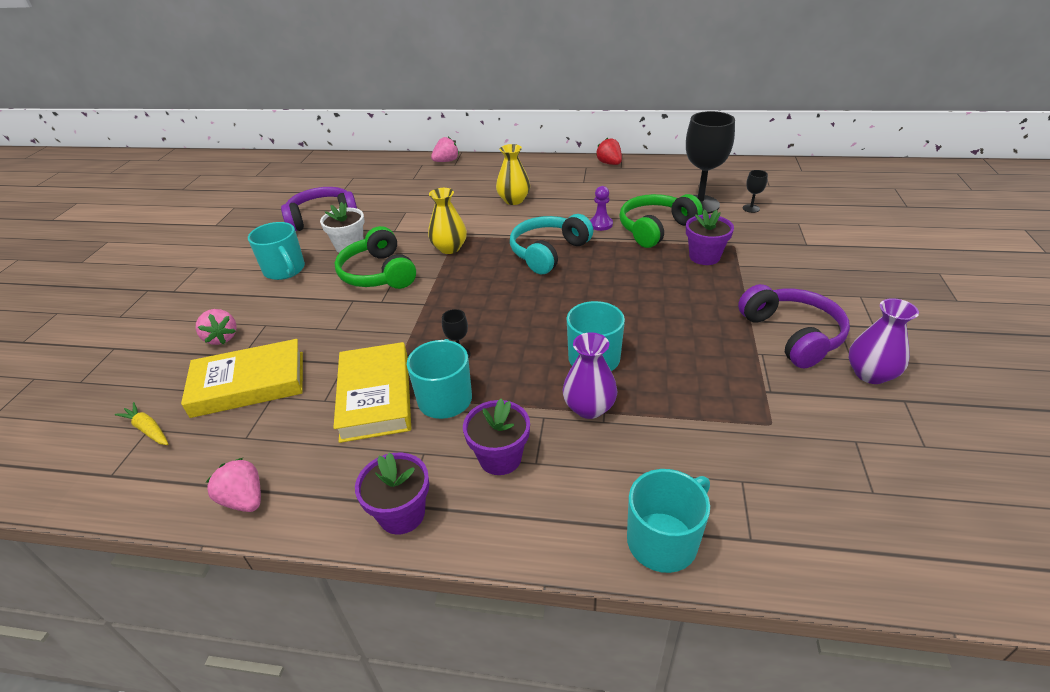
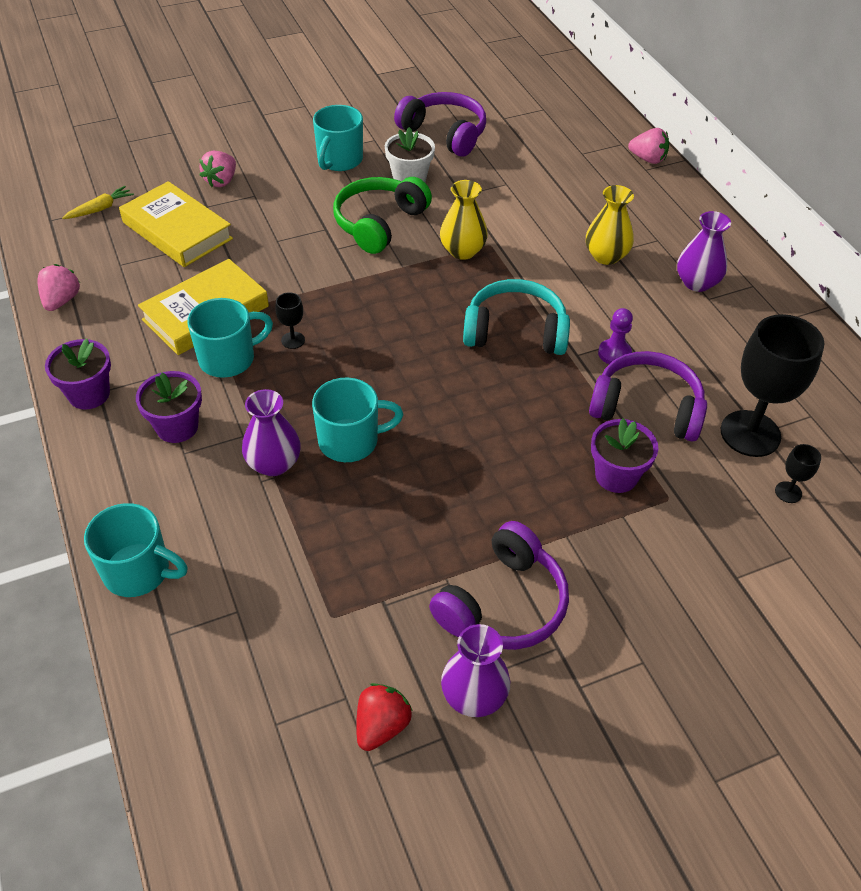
camera: 55 degrees right, 10 degrees up
(148, 429) = (100, 209): yellow carrot -> yellow carrot turned 45 degrees clockwise
(567, 181) = (697, 282): none -> purple vase
(609, 163) = (784, 304): red strawberry -> red strawberry (381, 726)
(655, 229) = (646, 408): green headphones -> purple headphones

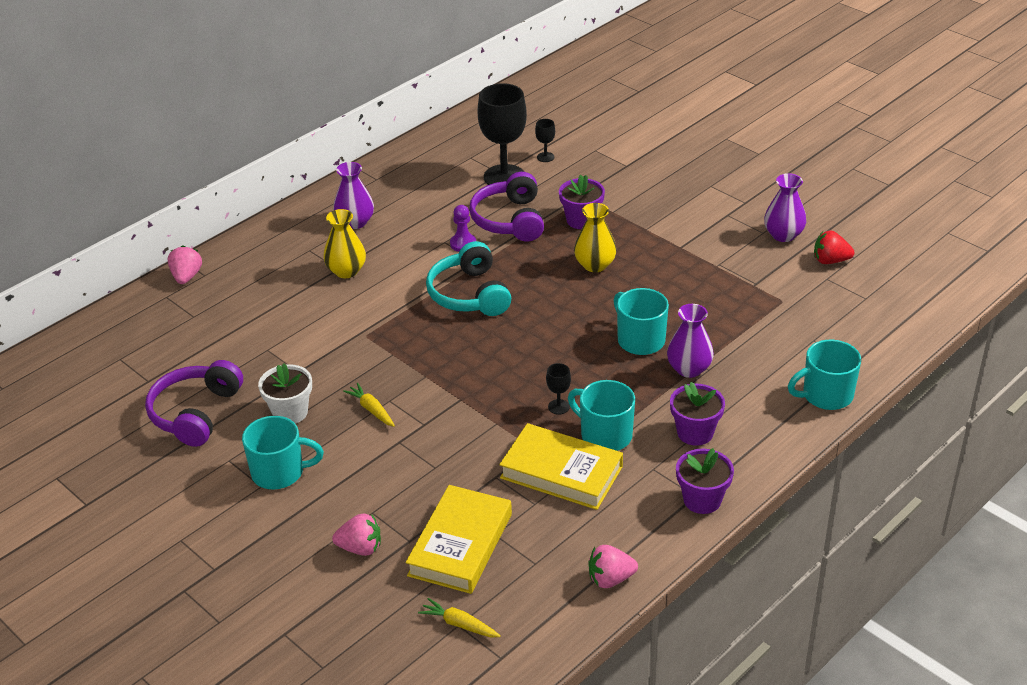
camera: 110 degrees left, 10 degrees down
(138, 571) = (826, 395): turquoise mug -> turquoise mug turned 105 degrees counterclockwise
(379, 223) = (371, 410): green headphones -> yellow carrot
(462, 251) = (384, 348): yellow vase -> yellow vase (595, 265)
(503, 604) = (715, 240): purple headphones -> none

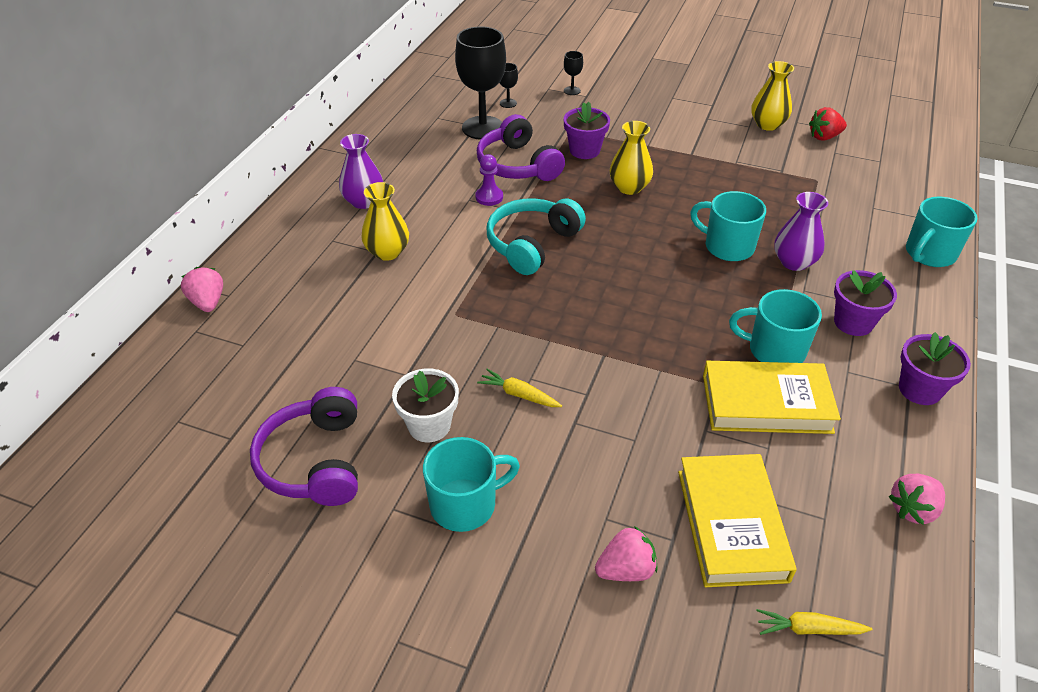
camera: 25 degrees left, 5 degrees up
(469, 294) = (532, 244): turquoise headphones -> turquoise headphones turned 75 degrees clockwise
(558, 407) = (707, 334): black goblet -> black goblet (572, 91)
(783, 235) = (767, 124): purple vase -> yellow vase

